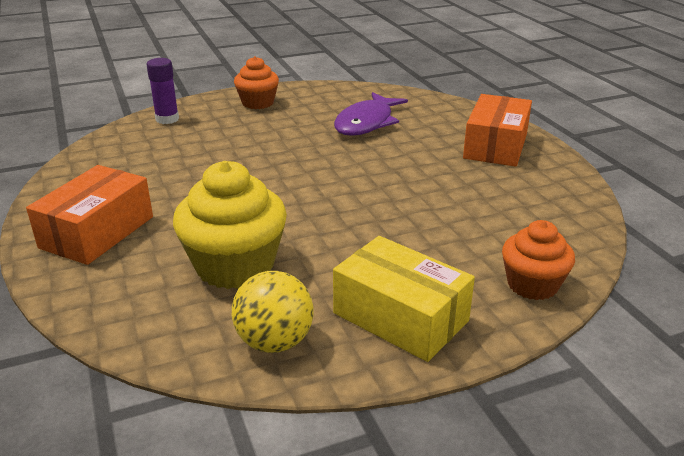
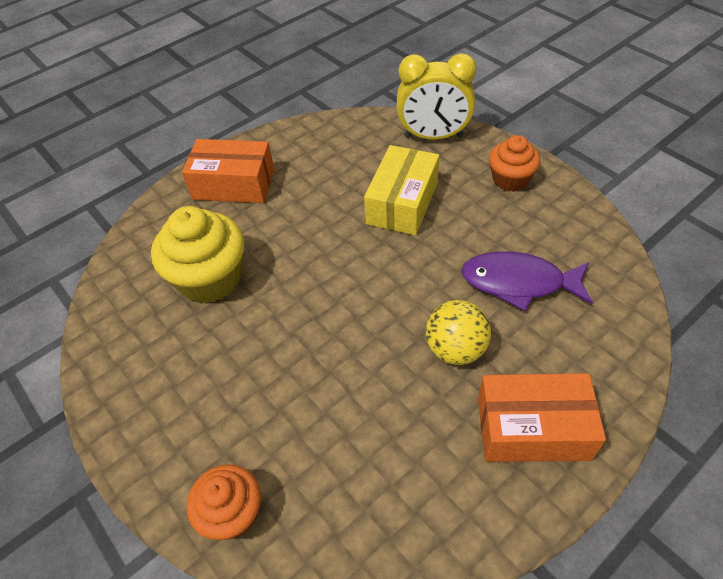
camera: 75 degrees right, 20 degrees up
(167, 119) = (433, 136): purple glue stick -> yellow clock
(274, 342) = (123, 337): yellow ball -> yellow ball (455, 349)
(400, 317) = (164, 410): yellow box -> yellow box (402, 203)

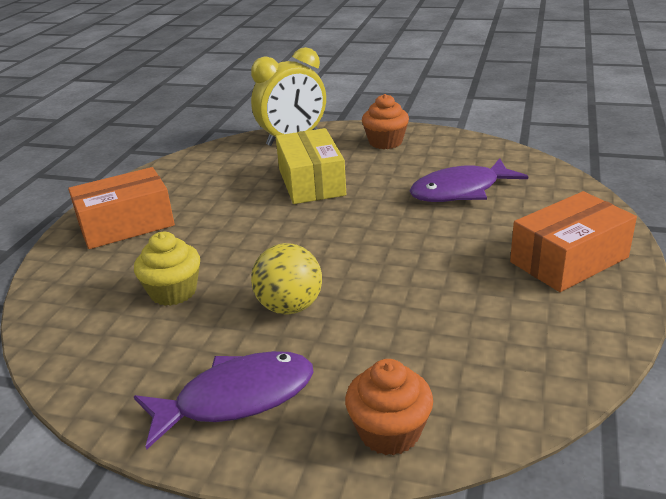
camera: 35 degrees left, 20 degrees down
(169, 411) = (236, 398): none -> purple fish
(210, 278) = (173, 292): yellow cupcake -> yellow cupcake, size x0.62
(455, 349) = (458, 243): yellow ball -> yellow ball (290, 307)

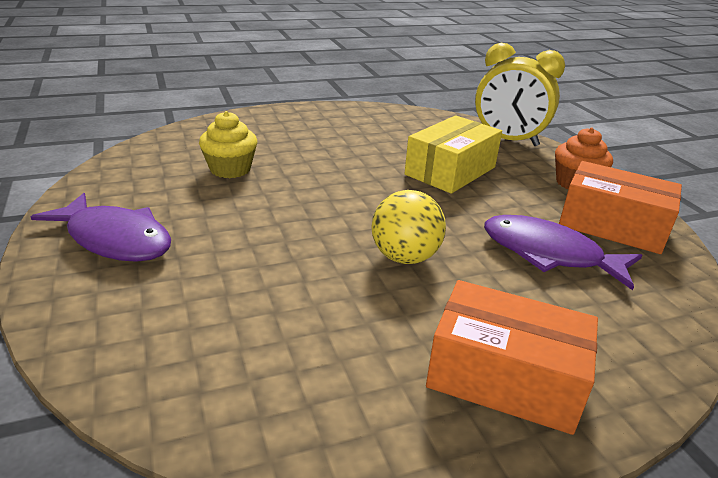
camera: 50 degrees right, 0 degrees up
(126, 224) = (298, 124): orange box -> orange box (612, 225)
(290, 307) = (251, 223): yellow ball -> yellow ball (404, 257)
(389, 432) = (105, 332): orange cupcake -> none

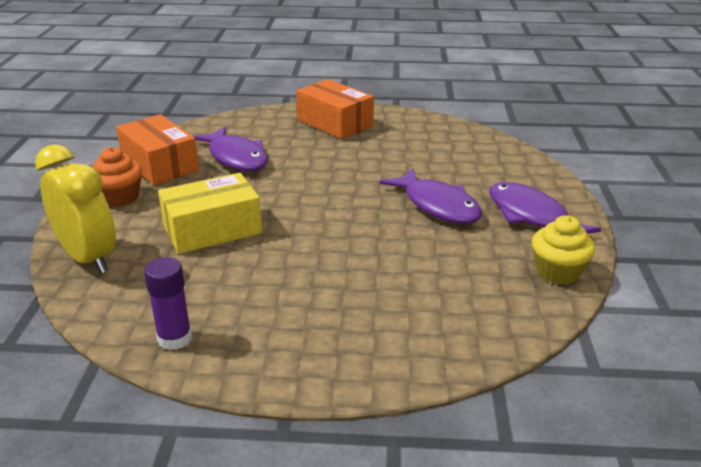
camera: 155 degrees left, 0 degrees up
(230, 169) = (431, 270): yellow cupcake -> yellow cupcake (557, 272)
(239, 232) = (438, 205): none -> purple fish
(385, 115) = (174, 338): none -> purple glue stick
(404, 257) = (332, 171): yellow ball -> none

